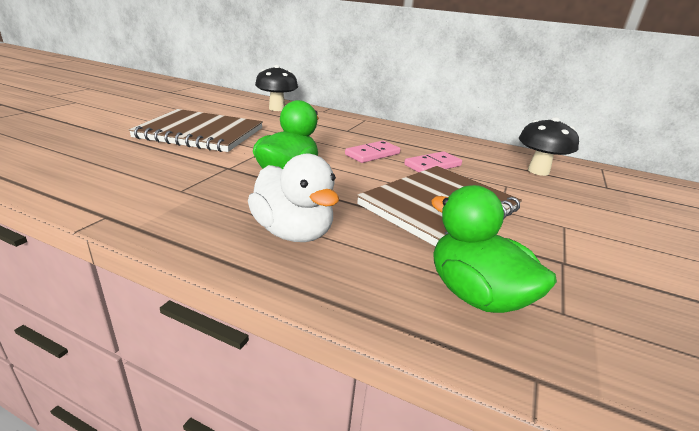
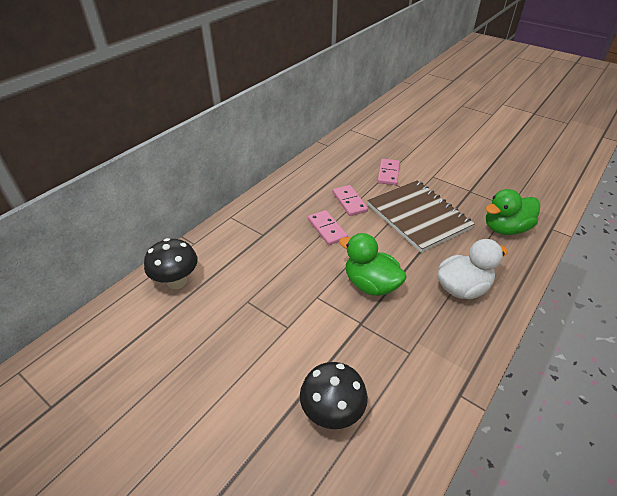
camera: 75 degrees left, 15 degrees up
(200, 133) = (265, 350): brown notebook -> none
(525, 190) = (388, 173): none -> pink domino
(538, 171) = (357, 157): black mushroom -> black mushroom (332, 412)

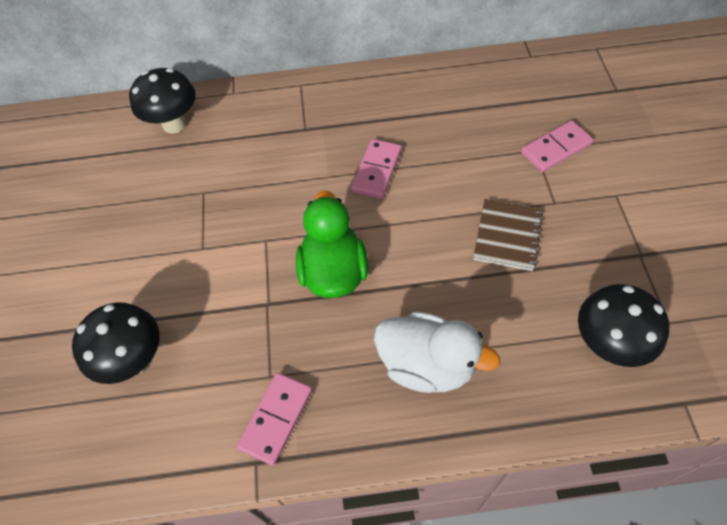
camera: 50 degrees right, 15 degrees up
(349, 202) = (449, 154): pink domino -> pink domino (276, 419)
(418, 217) = (507, 235): brown notebook -> brown notebook, size x0.52
(505, 228) = (607, 344): green duck -> black mushroom

